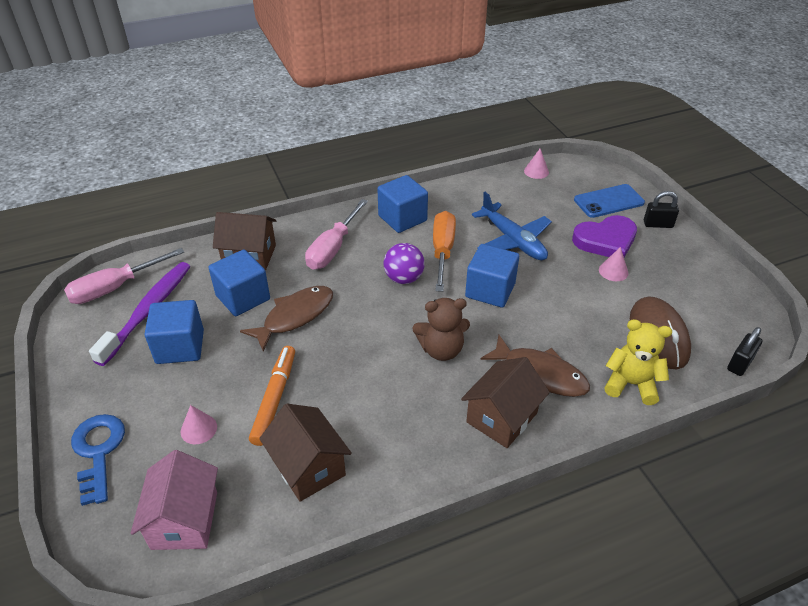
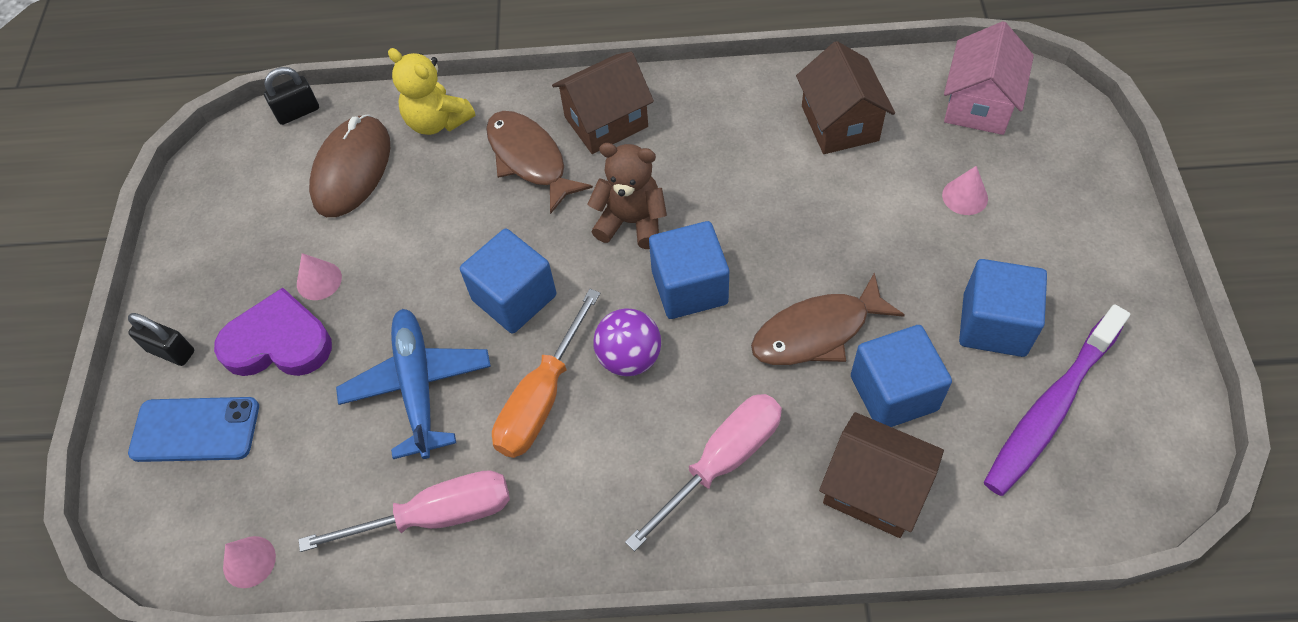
camera: 155 degrees left, 15 degrees up
(98, 451) = (1088, 199): blue key -> none
(115, 288) = (1115, 480): pink screwdriver -> pink screwdriver (436, 516)
(275, 399) = (866, 211): orange marker -> none
(402, 218) = (572, 503): blue cube -> blue cube (689, 287)

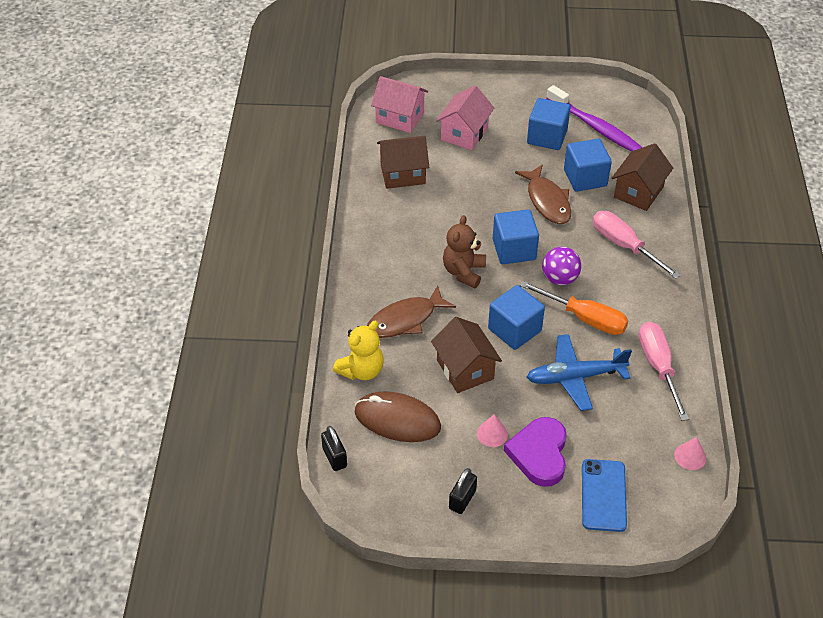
camera: 90 degrees left, 10 degrees down
(171, 351) = (543, 517): black padlock -> black padlock (462, 499)
(606, 122) = (380, 280): brown house -> brown house (465, 369)
(965, 196) = (464, 133): pink cone -> pink house

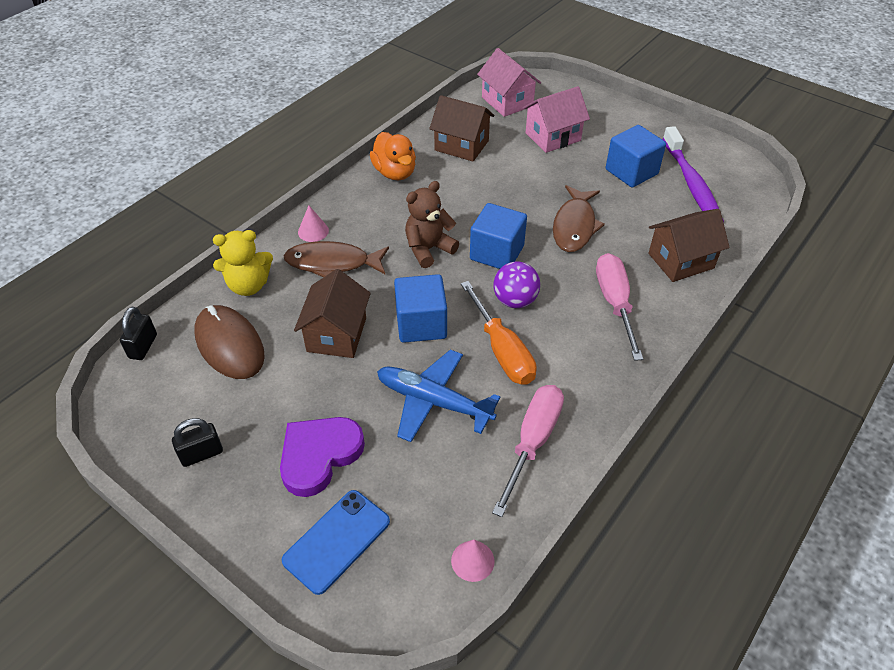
camera: 35 degrees right, 0 degrees up
(375, 223) = (395, 172): none -> orange duck
(492, 434) = (296, 408): pink cone -> pink cone (313, 231)
(585, 178) = (635, 223): blue cube -> none

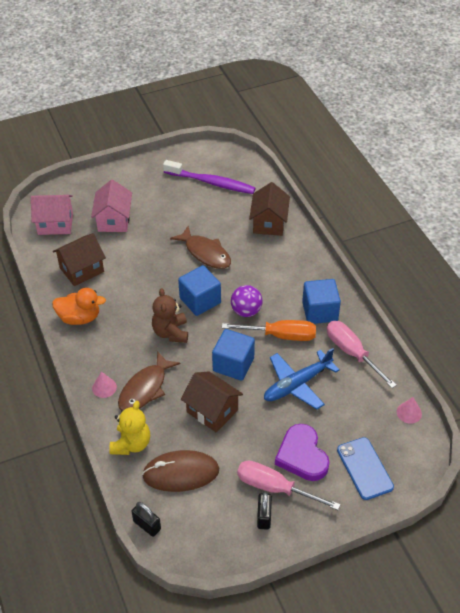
camera: 60 degrees left, 0 degrees up
(615, 303) = (280, 268): pink screwdriver -> pink screwdriver (275, 488)
(631, 172) = (179, 202): blue cube -> blue cube (320, 311)

